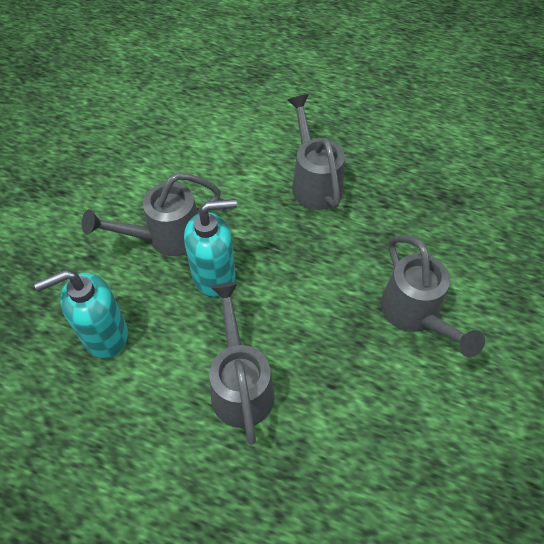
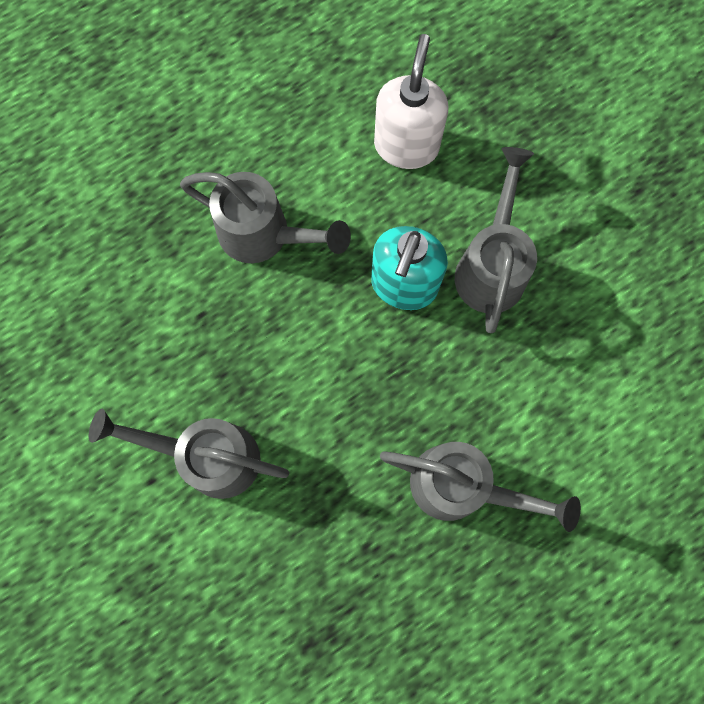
camera: 125 degrees right, 20 degrees up
(105, 335) = (406, 145): turquoise soap dispenser -> white soap dispenser

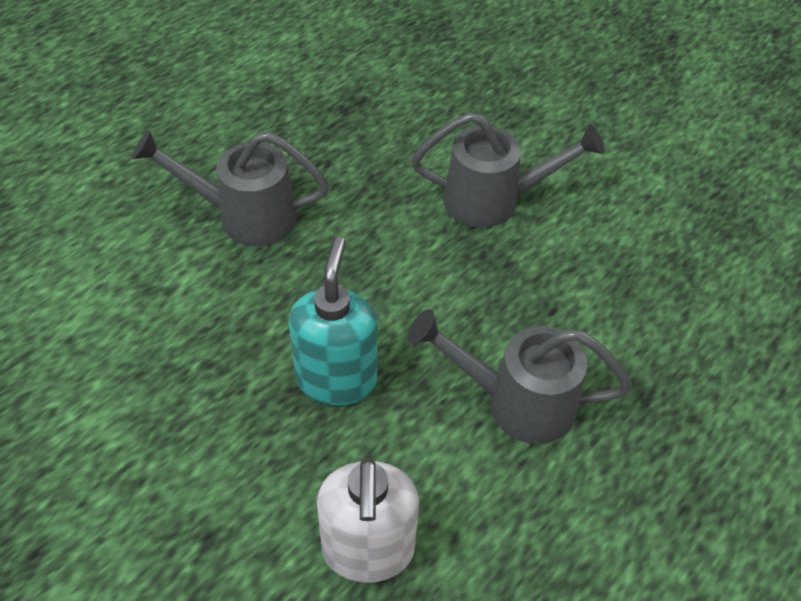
camera: 165 degrees right, 25 degrees down
(492, 265) = (233, 420): grey watering can -> none

